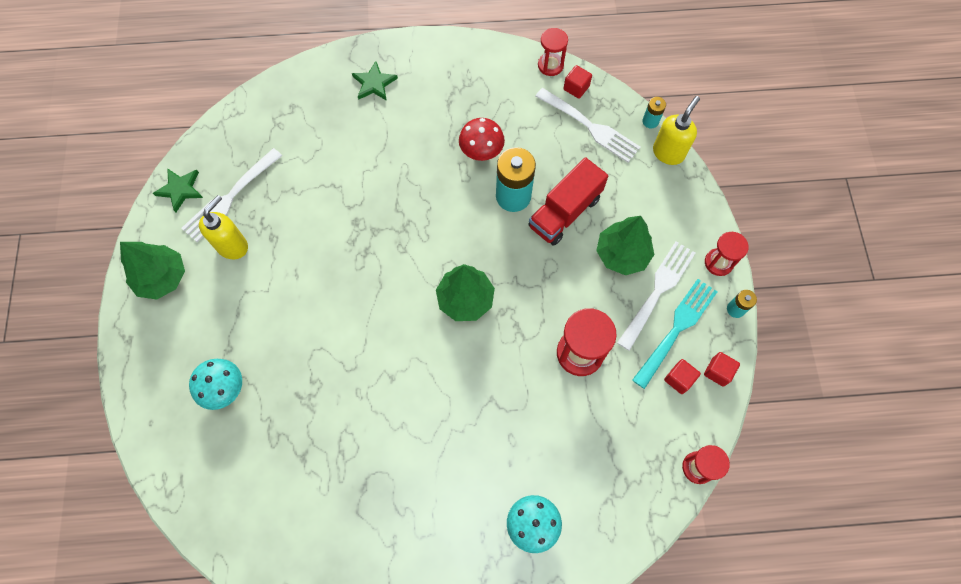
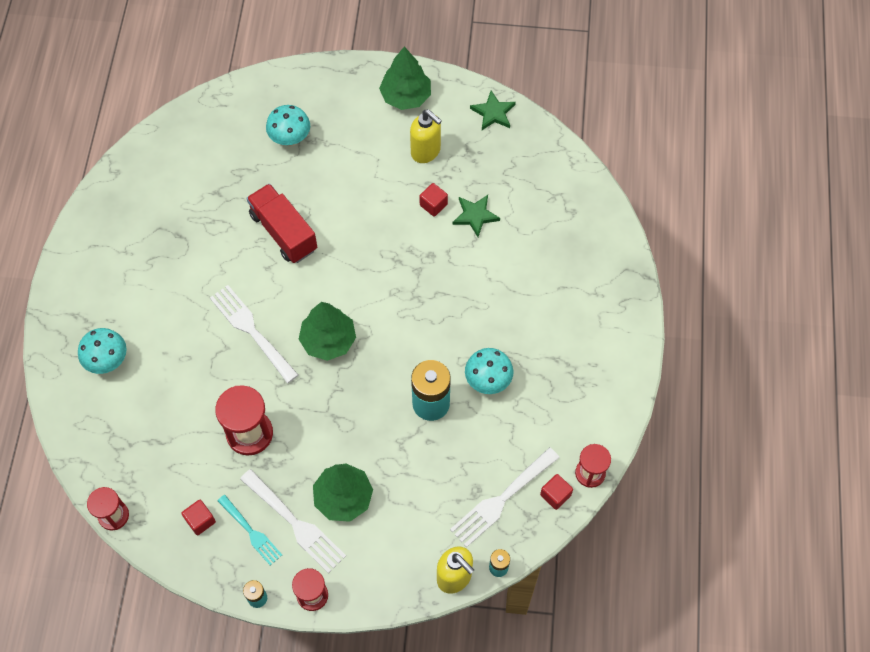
camera: 100 degrees right, 5 degrees down
(230, 197) = (477, 152): white fork -> white fork (251, 330)
(374, 83) = (590, 289): green star -> green star (475, 216)
(481, 153) = (488, 381): red mushroom -> turquoise mushroom
(564, 212) = (402, 450): red truck -> red truck (283, 232)
(676, 329) = (251, 532): turquoise fork -> turquoise fork, size x0.65
(718, 372) = (197, 561): red cube -> red cube (433, 205)

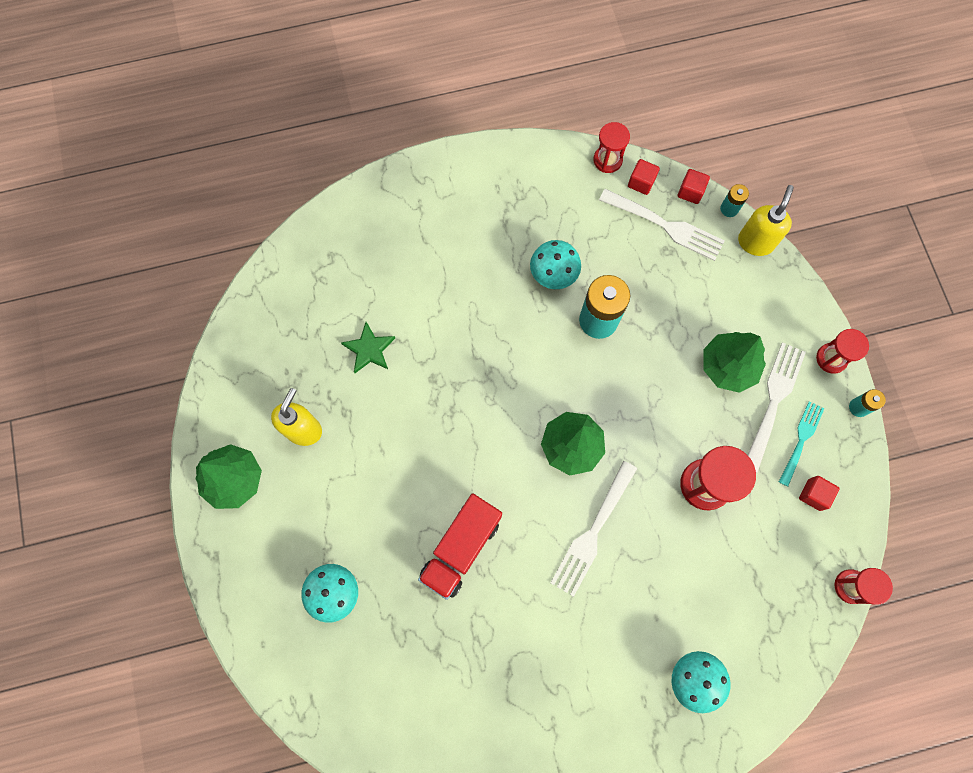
camera: 110 degrees left, 10 degrees up
(433, 205) = (370, 397): red cube -> red cube (690, 192)
(493, 113) = (229, 374): green star -> none

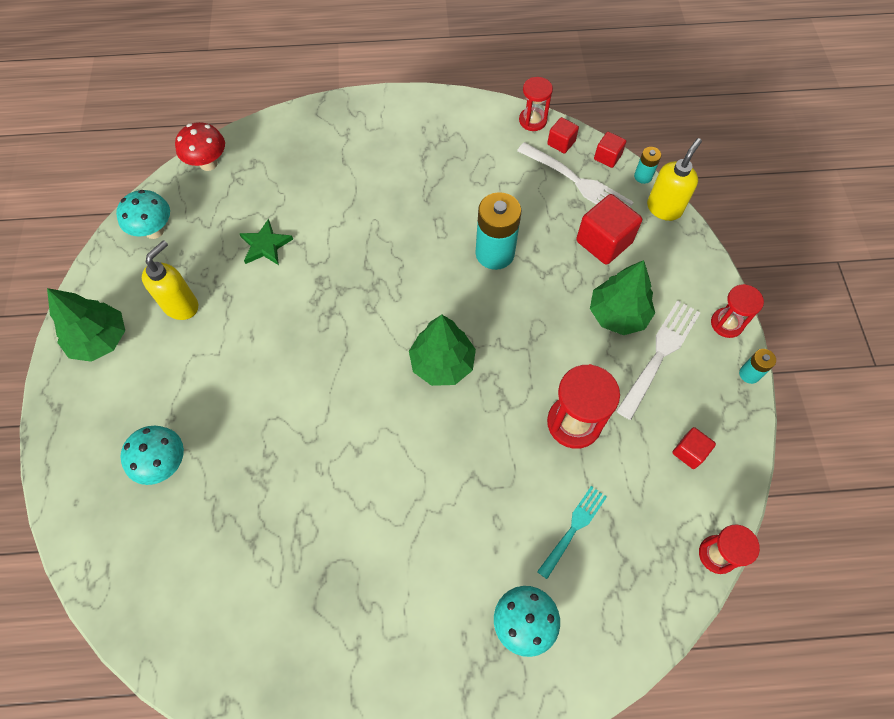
camera: 10 degrees right, 10 degrees down
(285, 265) = (208, 164): none -> red mushroom
(461, 548) = (305, 442): red truck -> none
(553, 275) = (459, 208): turquoise mushroom -> turquoise mushroom (154, 231)
(592, 532) = (445, 450): white fork -> none
(702, 290) = (604, 242): none -> red cube
(801, 440) = (683, 396): turquoise fork -> turquoise fork (573, 528)

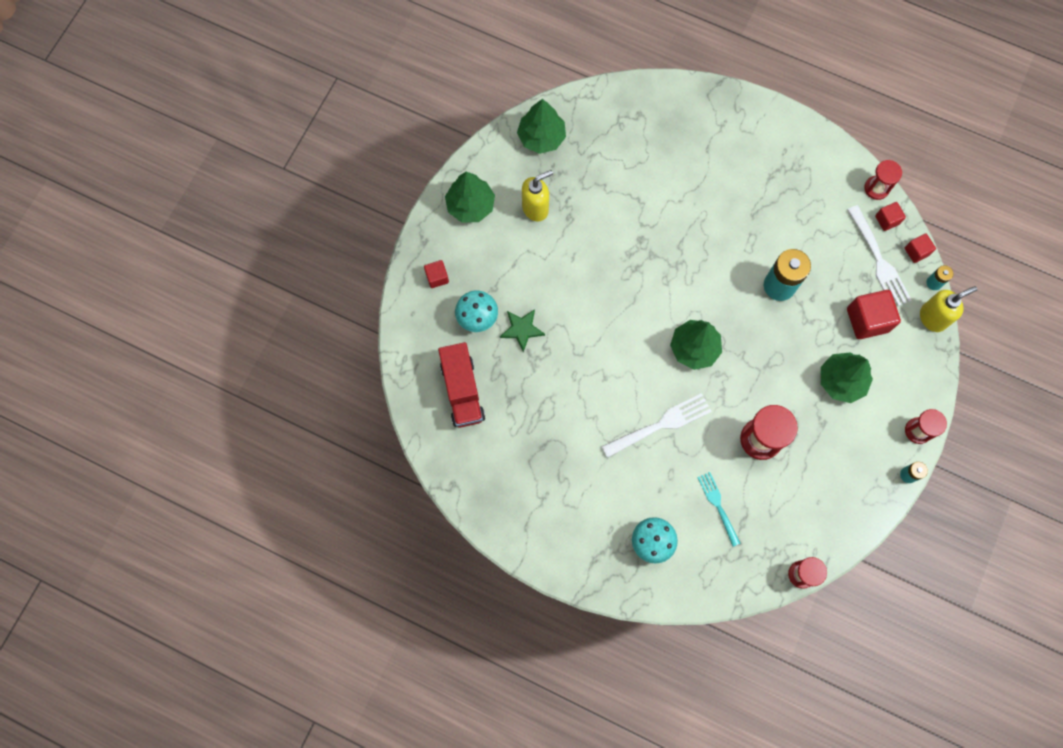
camera: 30 degrees right, 10 degrees up
(154, 231) = (541, 137): turquoise mushroom -> green tree
(184, 565) = (462, 391): none -> red truck
(208, 164) = (605, 99): red mushroom -> none
(265, 245) = (615, 191): green star -> green star (522, 329)
(573, 528) = (718, 506): turquoise fork -> turquoise fork turned 90 degrees counterclockwise
(660, 354) = (852, 426): white fork -> white fork (660, 425)
(689, 452) = (827, 502): red cube -> red cube (437, 277)

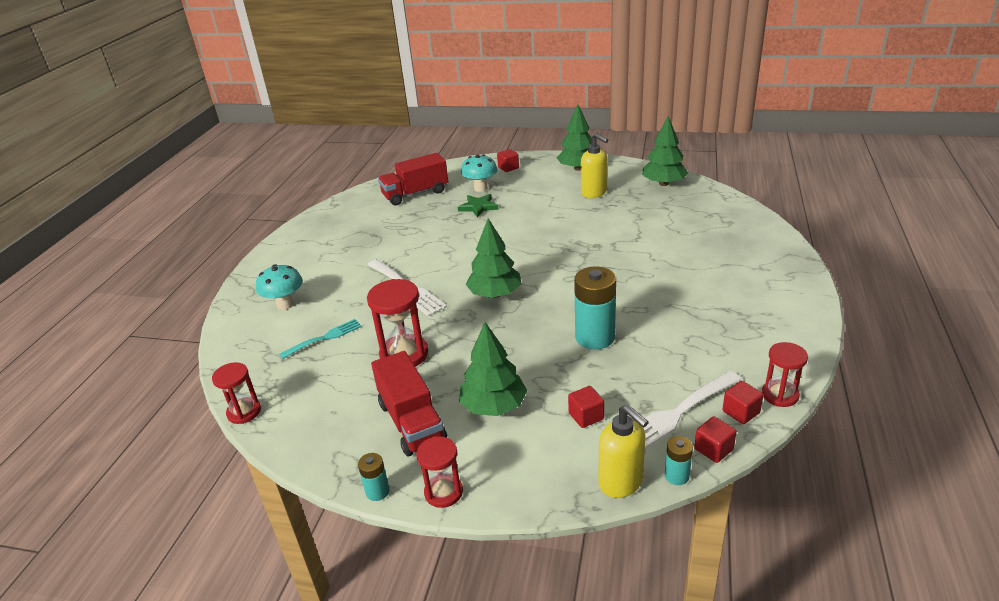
camera: 80 degrees right, 40 degrees down
(844, 443) = (412, 422): none -> red truck
(867, 320) = (586, 416): red cube -> red cube, size x0.55

